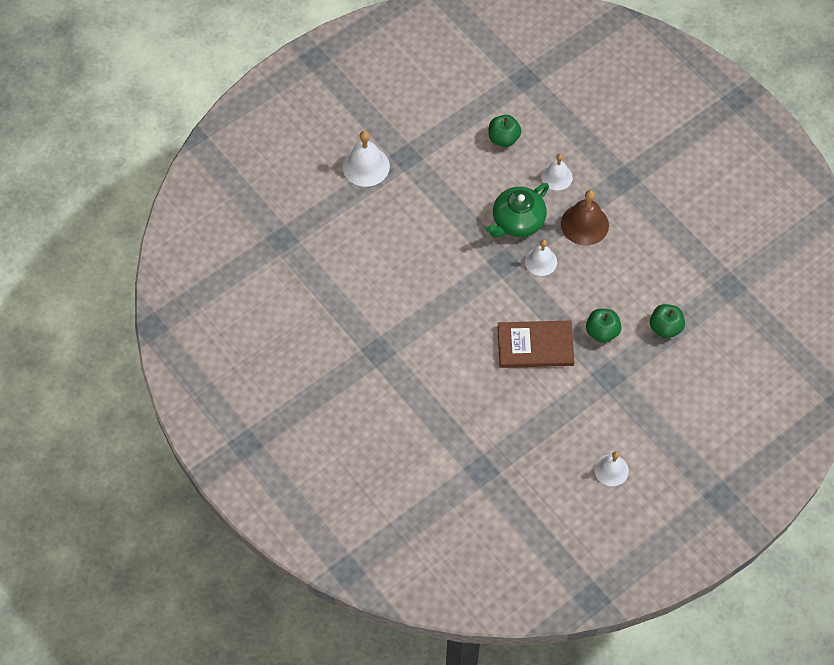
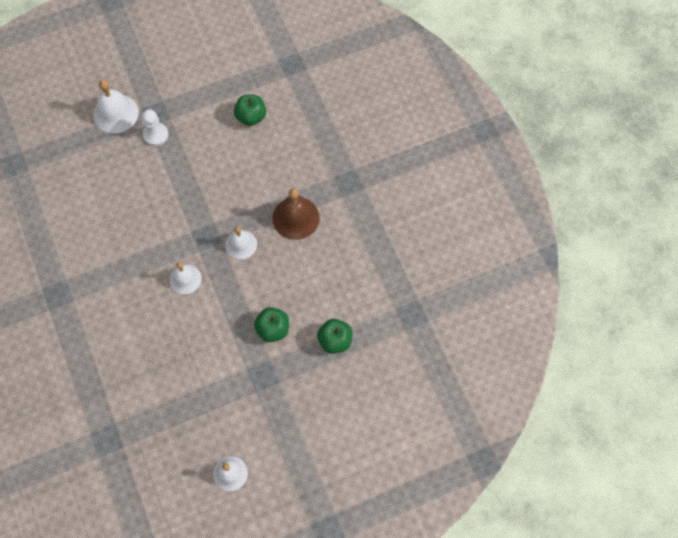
camera: 15 degrees right, 5 degrees up
(415, 177) = (156, 135): none -> white pawn
(517, 221) = (234, 200): green teapot -> none
(535, 346) = (204, 327): brown book -> none
(556, 177) = (286, 165): white bell -> white bell (185, 279)

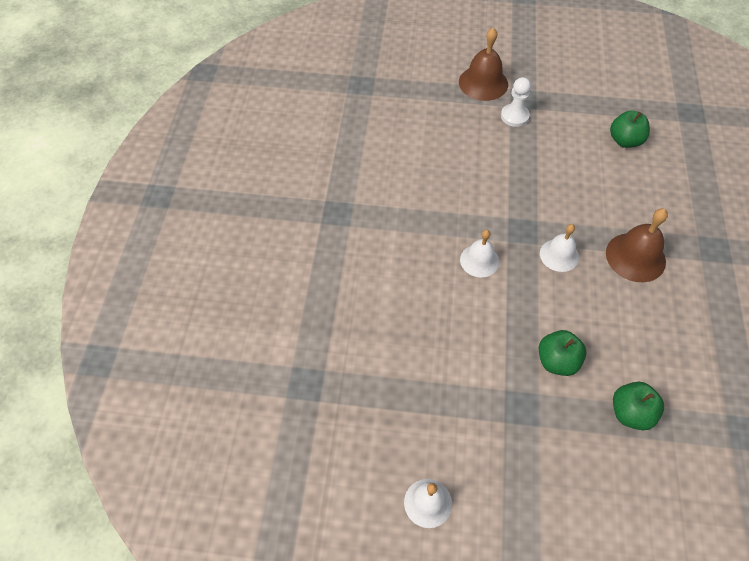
camera: 30 degrees right, 10 degrees down
(116, 113) = (483, 83): white bell -> brown bell

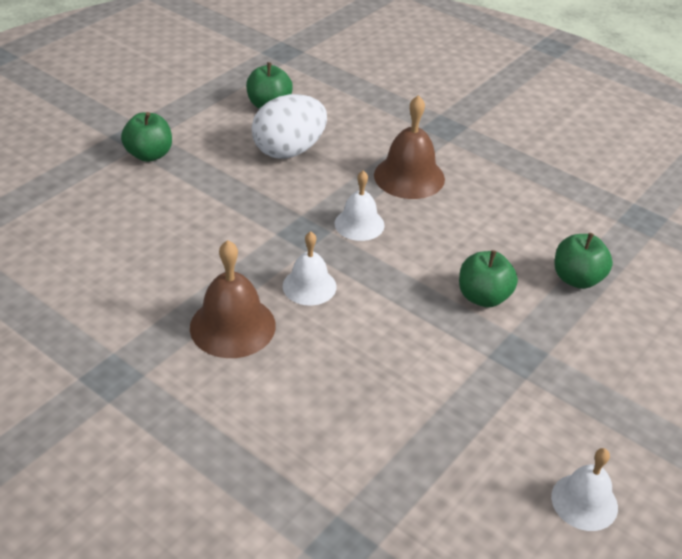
camera: 60 degrees left, 15 degrees down
(483, 83) = (74, 150): brown bell -> brown bell (232, 326)
(514, 116) = (149, 155): white pawn -> green apple
(591, 178) = (289, 150): none -> white egg

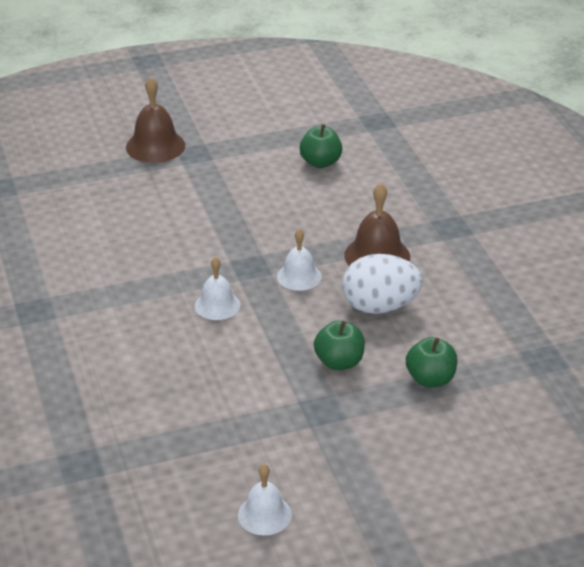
camera: 35 degrees right, 5 degrees down
(149, 155) = (192, 172): green apple -> none
(232, 326) = (139, 310): brown bell -> brown bell (155, 146)
(289, 150) = (301, 203): white egg -> white egg (380, 307)

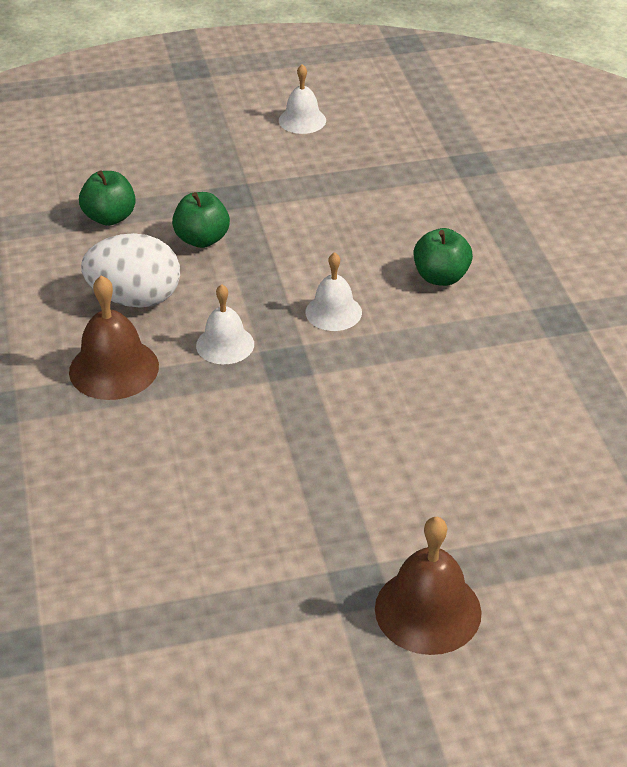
camera: 175 degrees left, 5 degrees up
(320, 162) = (146, 549): green apple -> green apple (440, 277)

